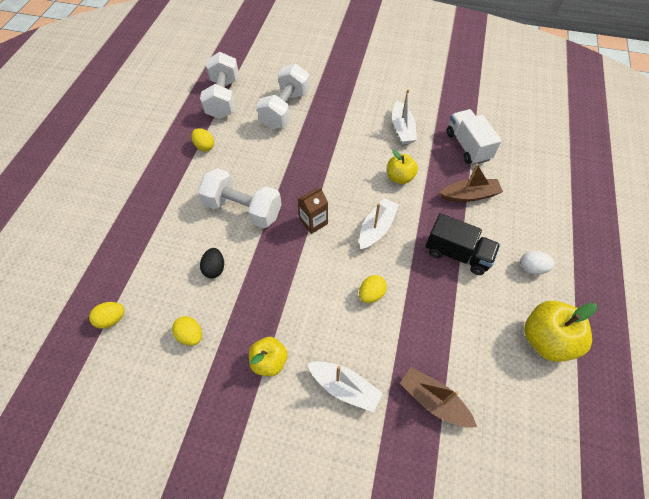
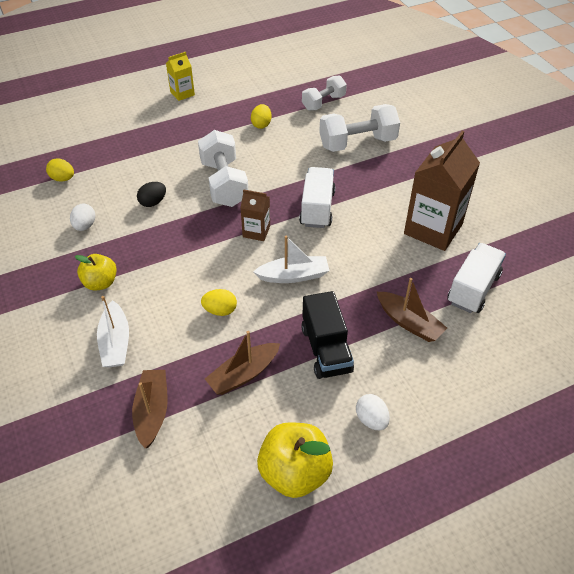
camera: 50 degrees right, 10 degrees down
(107, 170) = (182, 93): none -> yellow carton
(190, 335) = (85, 226): yellow egg -> white egg
(223, 98) = (323, 103): white dumbbell -> white dumbbell, size x0.64
(326, 173) = (317, 208): none -> white truck
(400, 177) = (370, 259): yellow apple -> none
(402, 129) = (433, 229): white boat -> brown carton
(442, 317) = (243, 374): none -> brown boat

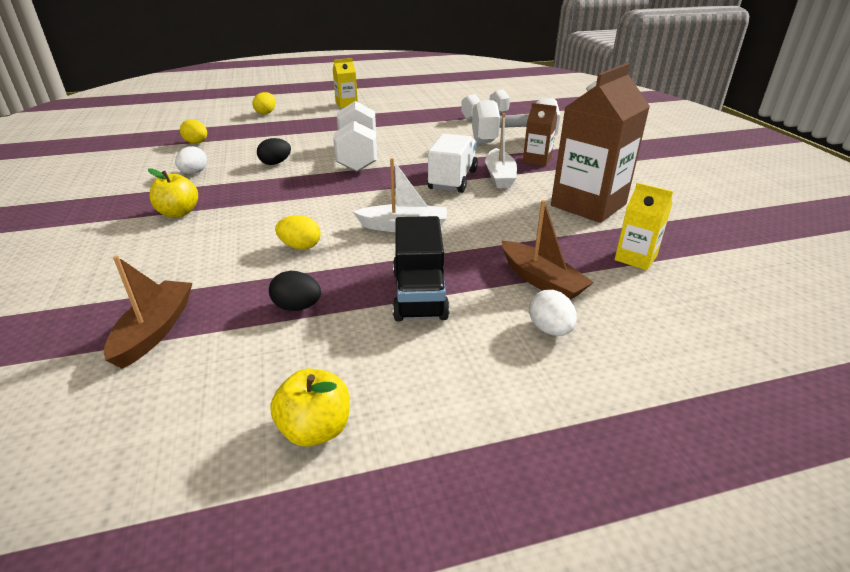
camera: 10 degrees right, 15 degrees down
(115, 342) = (158, 261): white boat -> white boat (499, 176)
(243, 374) = (297, 307): brown boat -> black egg
(256, 231) = (376, 190): brown carton -> brown carton (537, 160)
(261, 124) = (415, 125): yellow egg -> yellow egg (266, 113)
(294, 472) = (315, 429): yellow apple -> yellow apple, size x0.64
(371, 419) = (459, 378): white egg -> white egg (550, 329)
(473, 289) = (635, 258): white truck -> yellow carton

